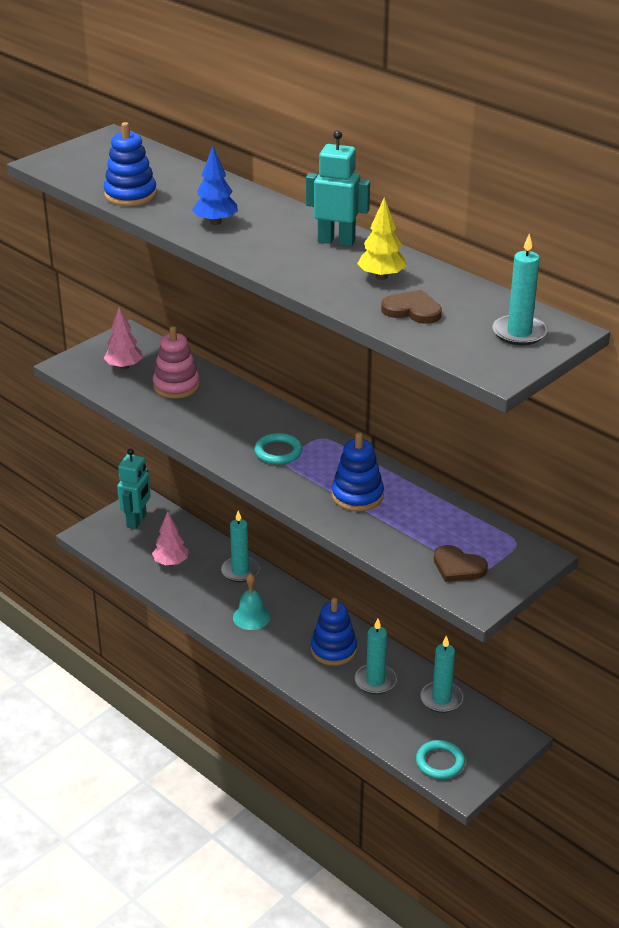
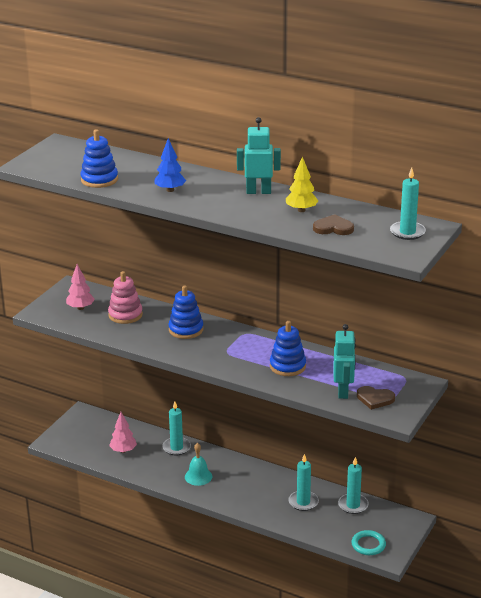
camera: 15 degrees left, 5 degrees down
(137, 520) = (84, 426): turquoise robot -> turquoise robot (343, 391)
(278, 452) = (220, 347): turquoise ring -> none
(333, 650) = (266, 487): blue stacking toy -> blue stacking toy (186, 330)

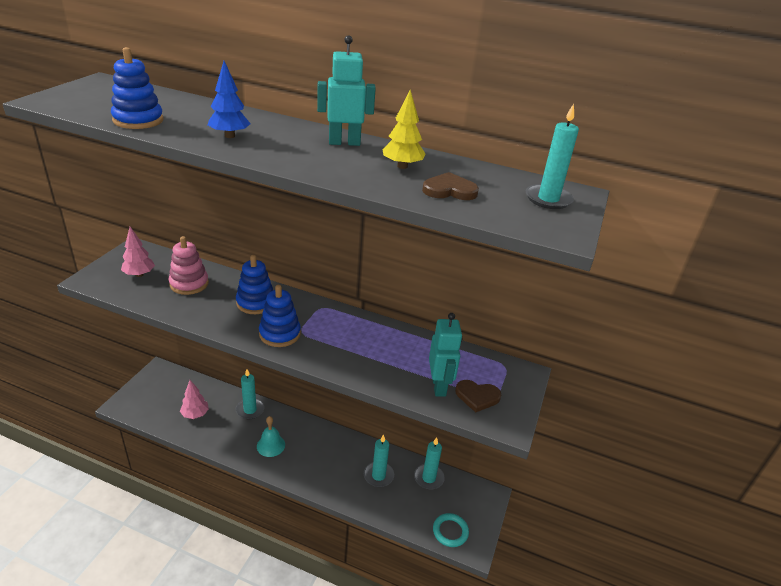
camera: 10 degrees left, 5 degrees up
(287, 366) = (371, 351): blue stacking toy -> blue stacking toy (280, 334)

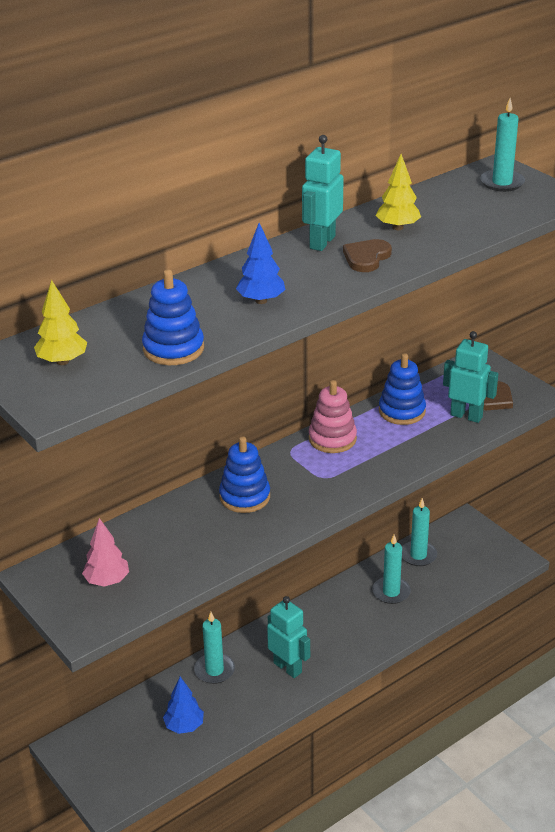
camera: 55 degrees left, 0 degrees up
(105, 95) = (62, 361): none -> yellow tree
(189, 284) = (163, 541): pink stacking toy -> pink stacking toy (332, 439)
(195, 414) = (184, 726): pink tree -> blue tree
(271, 445) = (288, 667): turquoise bell -> turquoise robot
(280, 334) = (317, 493): blue stacking toy -> blue stacking toy (402, 411)
(449, 190) = (460, 219): brown heart -> brown heart (366, 258)
(450, 531) = (491, 567): turquoise ring -> none

